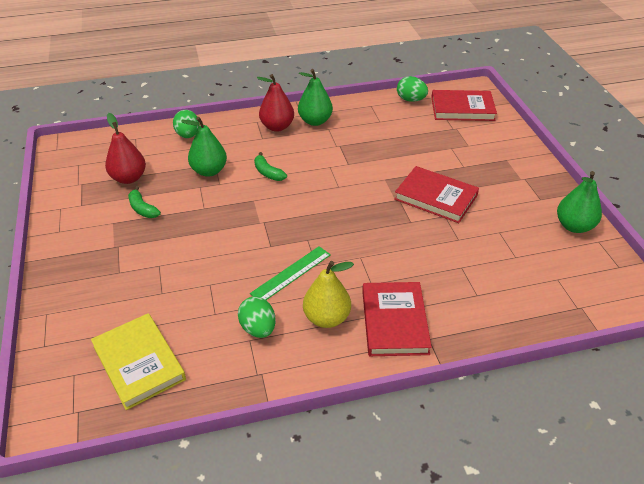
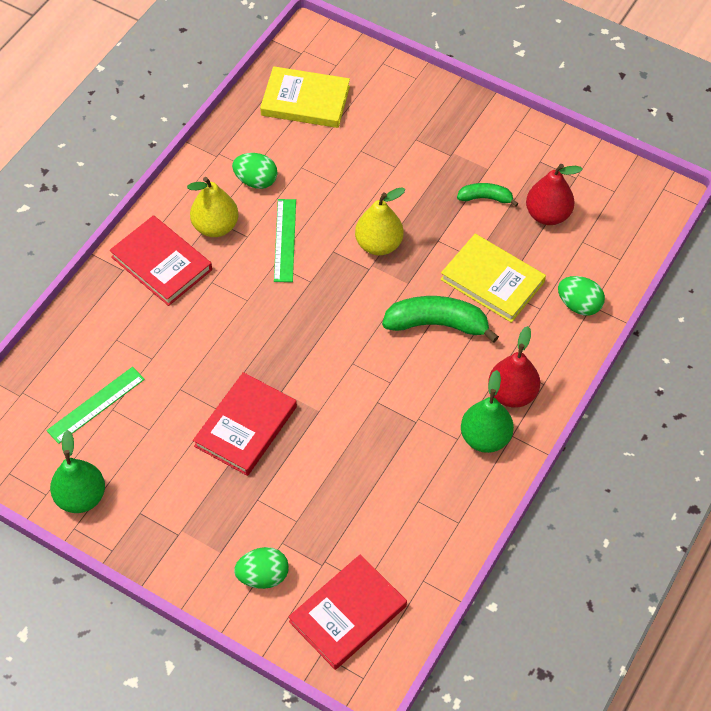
camera: 135 degrees right, 15 degrees up
(209, 171) = (492, 281): green pear -> yellow book
(239, 229) = (379, 244): none -> yellow pear
(268, 173) = (437, 324): green banana -> green banana, size x1.79
(411, 100) = (425, 577): green egg -> green egg (263, 576)
(436, 197) = (246, 426): red book -> red book turned 45 degrees counterclockwise
(525, 266) = (96, 405): none -> green ruler

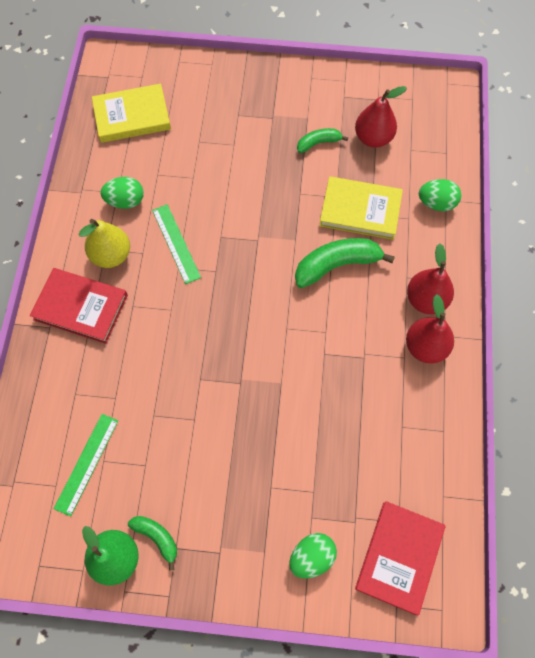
camera: 25 degrees left, 10 degrees up
(127, 496) = (157, 537): none -> green banana
(246, 426) = (227, 425): red book -> none
(379, 244) = (255, 216): yellow pear -> none
(485, 438) = (425, 347): green pear -> red pear

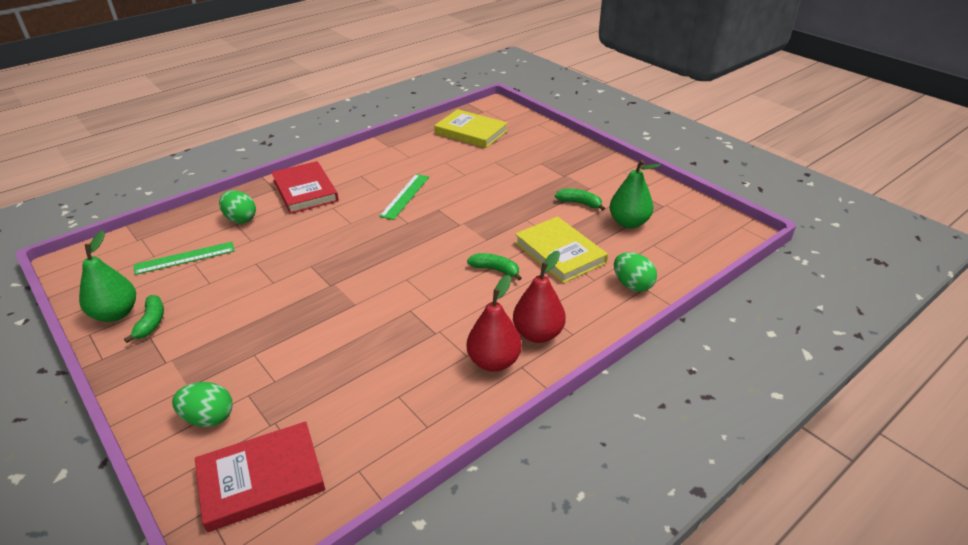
camera: 45 degrees right, 30 degrees down
(111, 255) = (360, 179): yellow pear -> none
(125, 201) = (407, 163): green egg -> green egg (240, 219)
(336, 265) = (495, 270): green banana -> green banana, size x0.56
(373, 138) = (628, 222): red pear -> green pear

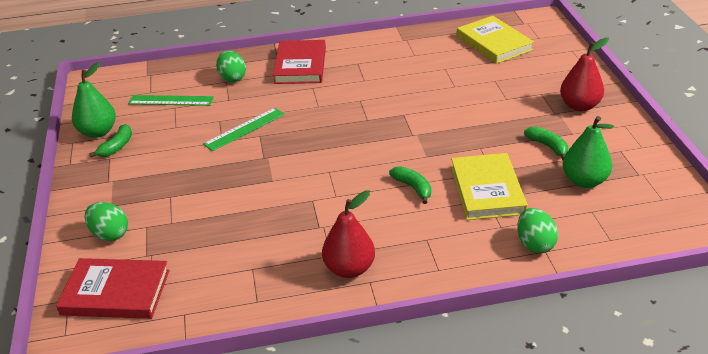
camera: 30 degrees right, 0 degrees up
(405, 196) = (382, 93): green ruler -> green ruler (244, 129)
(538, 334) = (406, 258): red pear -> red pear (579, 106)

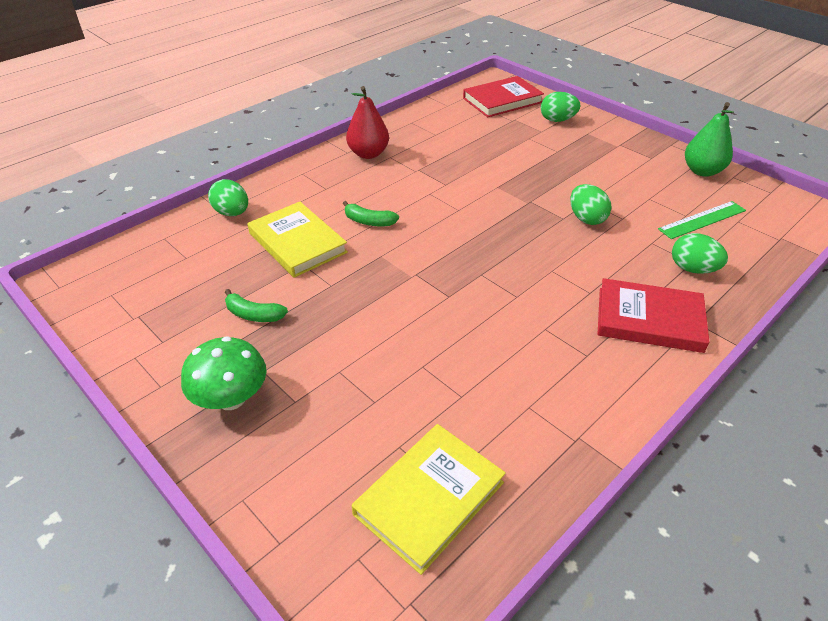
camera: 145 degrees right, 5 degrees up
(117, 147) = (663, 166): green banana -> none
(244, 129) = (586, 218): green ruler -> green egg
(300, 65) = (649, 319): red book -> red book turned 45 degrees counterclockwise
(494, 43) = (429, 498): yellow book -> yellow book turned 75 degrees counterclockwise
(579, 106) = (231, 398): red pear -> green mushroom
(584, 181) = (200, 286): green pear -> none

